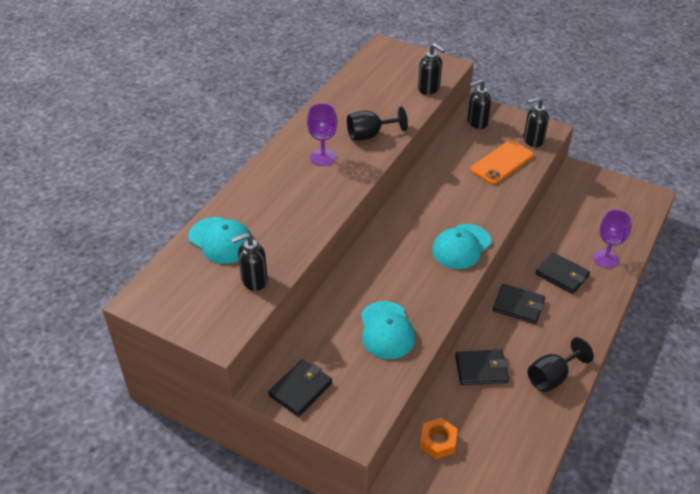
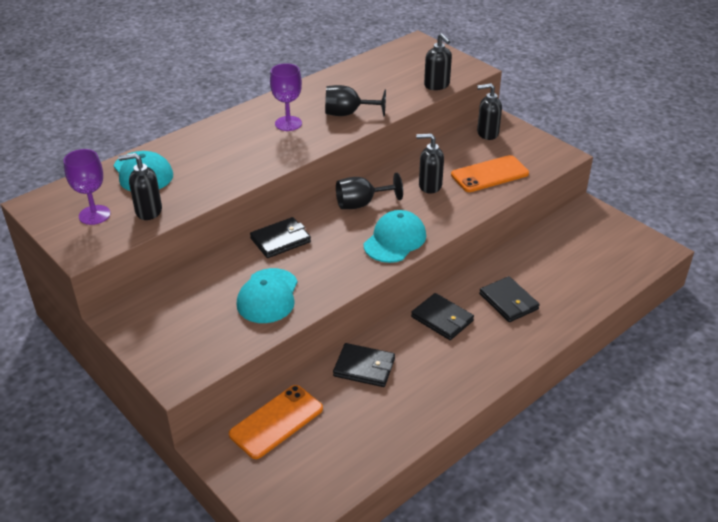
camera: 20 degrees right, 5 degrees down
(300, 389) = (150, 326): black wallet -> black wallet (280, 240)
(438, 441) = (276, 421): orange nut -> orange phone
(461, 246) = (395, 240): turquoise cap -> turquoise cap turned 150 degrees clockwise
(533, 140) = (537, 161): black soap dispenser -> black soap dispenser (429, 186)
(552, 377) = (436, 395): black goblet -> black goblet (361, 204)
(605, 258) = (568, 297): purple goblet -> purple goblet (94, 215)

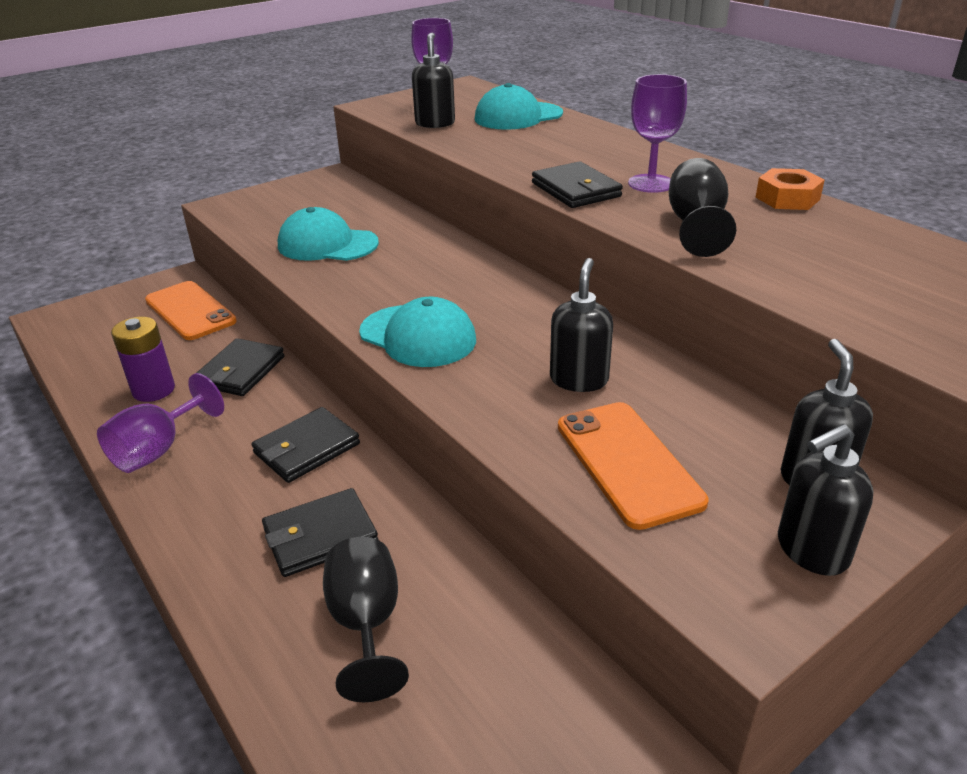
camera: 95 degrees right, 5 degrees down
(280, 240) = (441, 249): black wallet -> black wallet (576, 190)
(312, 86) = (787, 198): none -> orange nut
(361, 204) = (523, 309): black goblet -> black goblet (366, 623)
(391, 409) = (153, 390): none -> purple battery
(437, 85) = (858, 317): black soap dispenser -> black soap dispenser (811, 551)
(454, 386) = (158, 449): none -> purple goblet

